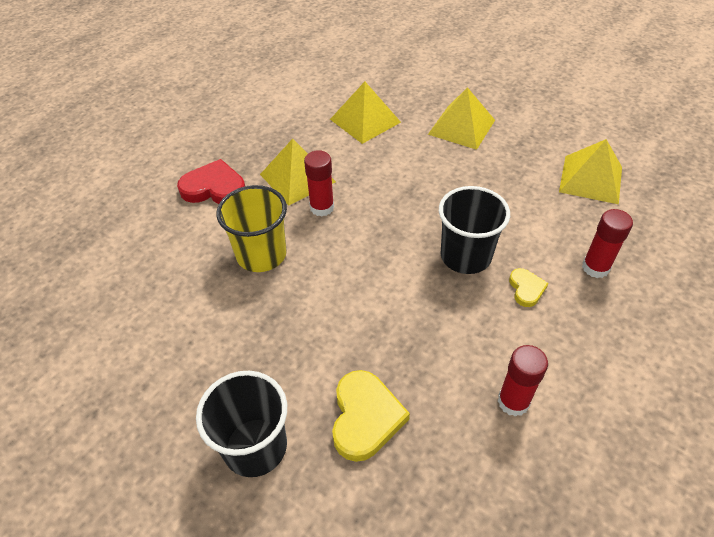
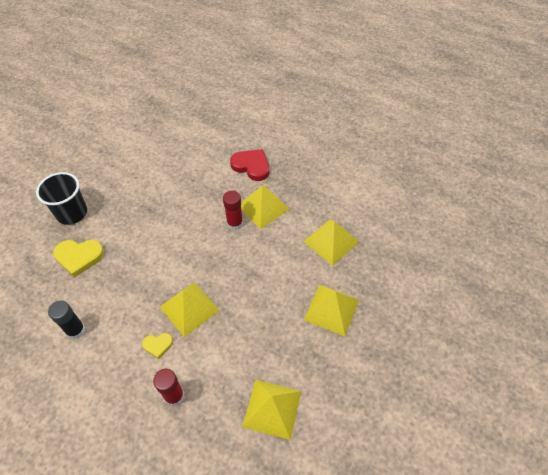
camera: 85 degrees right, 5 degrees up
(214, 188) = (251, 166): red heart -> red heart turned 60 degrees counterclockwise
(261, 254) = (195, 198): yellow cup -> none
(465, 256) = (189, 308): black cup -> yellow pyramid
(513, 401) = (76, 330): red glue stick -> black glue stick

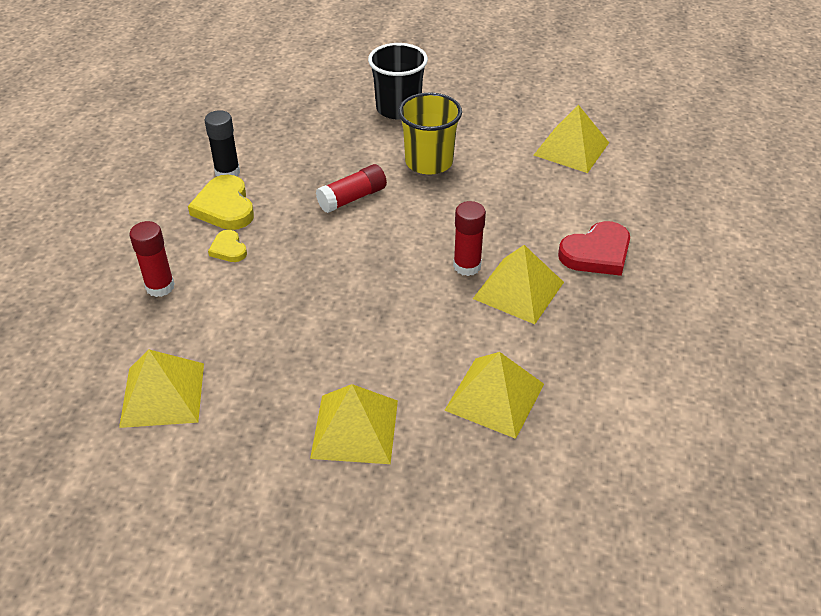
camera: 70 degrees right, 10 degrees down
(79, 257) = (333, 138): yellow heart -> yellow heart (225, 207)
(136, 213) = (429, 162): none -> yellow cup
(147, 262) = (352, 198): none -> red glue stick
(189, 308) = (295, 261): yellow pyramid -> yellow pyramid (571, 148)
(251, 166) = (597, 253): red heart -> red heart turned 45 degrees clockwise

